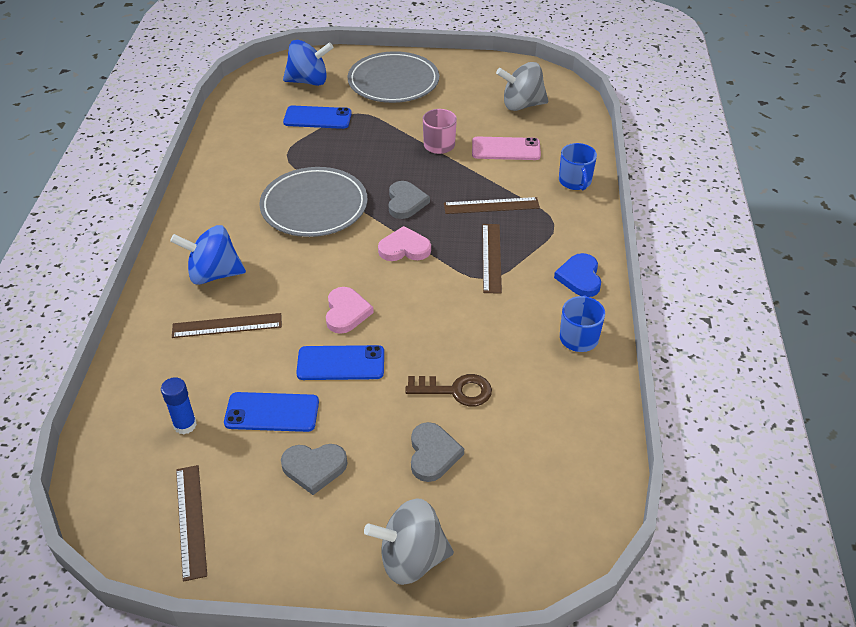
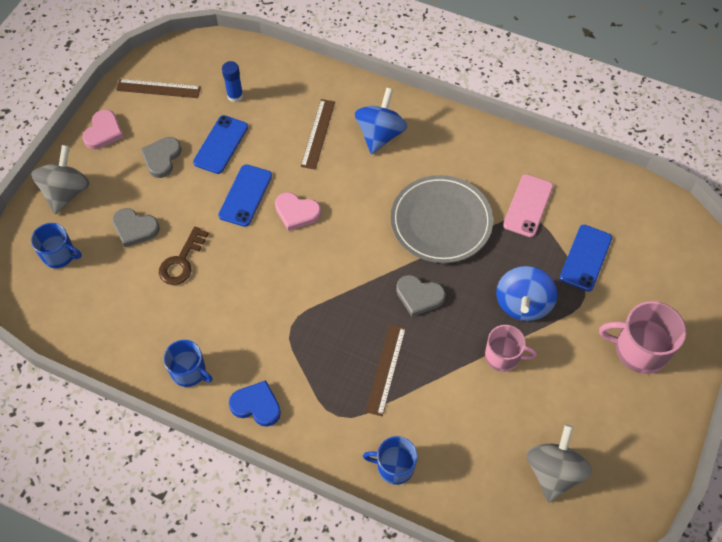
camera: 110 degrees right, 15 degrees up
(309, 81) = (660, 266): blue spinning top -> blue spinning top (522, 304)
(393, 82) = (639, 350): grey plate -> pink mug
(404, 248) = (355, 276): pink heart -> pink heart (103, 132)
(491, 257) = (314, 341): brown ruler -> none
(506, 149) = (473, 419): pink phone -> pink phone (528, 206)
(508, 521) = (59, 255): none -> blue mug

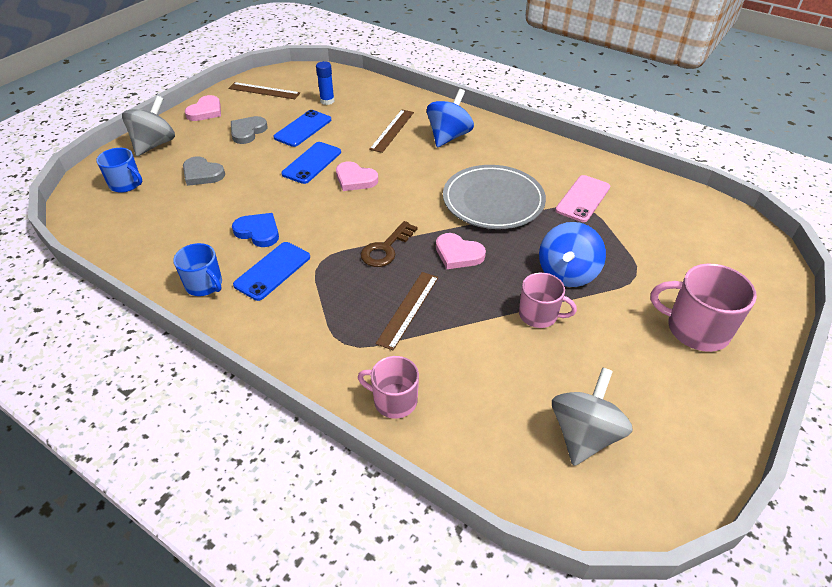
camera: 10 degrees right, 15 degrees down
(181, 261) = (234, 201): brown key -> brown key (386, 248)
(256, 405) = (261, 322): blue heart -> blue heart (258, 232)
(394, 466) = (394, 400): blue mug -> pink mug
(419, 296) = (458, 254): grey heart -> pink heart
(585, 258) = (639, 244): blue phone -> blue phone (272, 271)

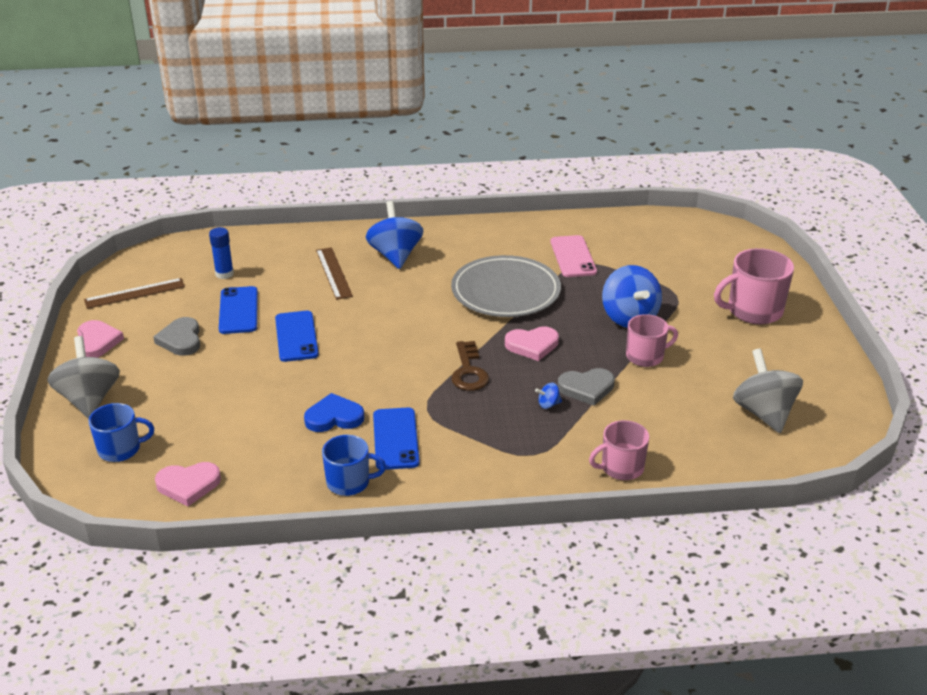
camera: 40 degrees left, 10 degrees down
(202, 174) = (194, 399): grey heart -> grey heart (586, 388)
(355, 179) = (360, 331): pink heart -> pink heart (188, 485)
(408, 309) = (548, 404): brown ruler -> blue spinning top

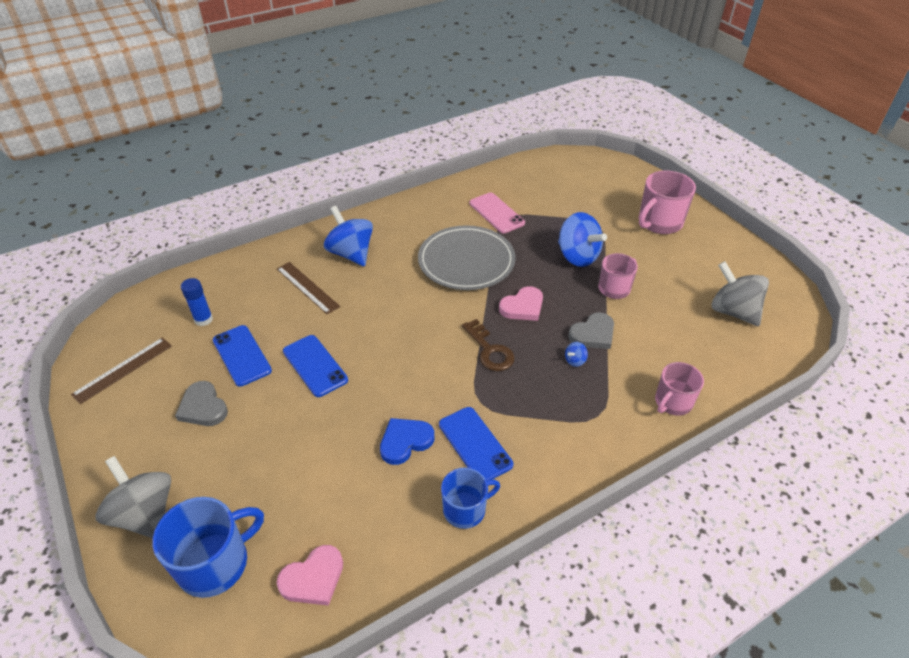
camera: 25 degrees left, 10 degrees up
(97, 342) = (114, 440): pink heart -> none
(120, 449) = (215, 563): blue mug -> blue mug, size x1.53

